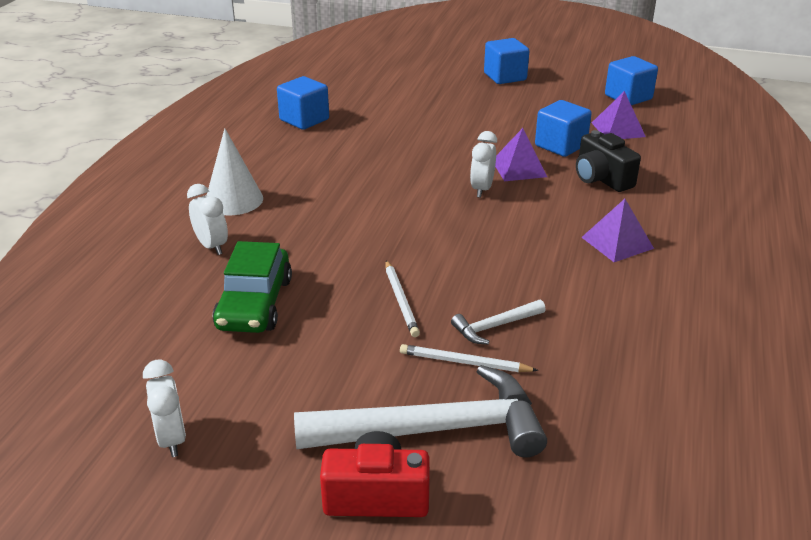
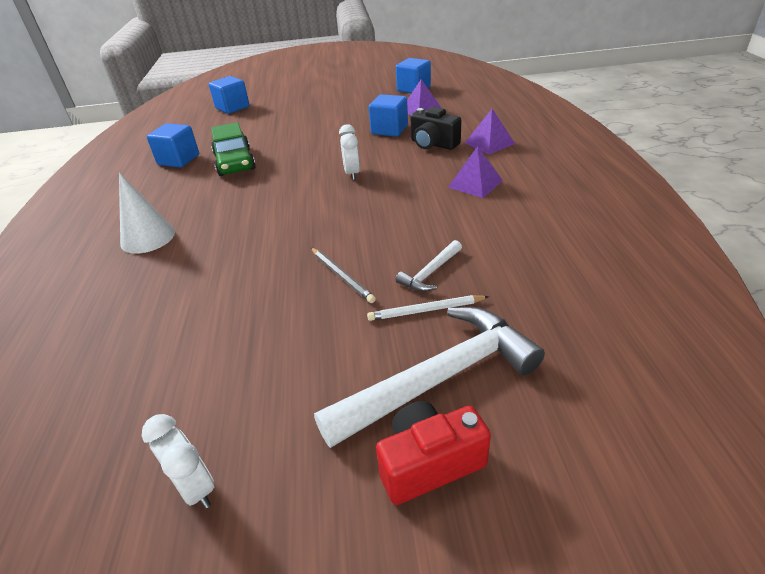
camera: 20 degrees left, 5 degrees up
(212, 246) = (146, 282): white clock -> none
(255, 303) = (213, 321): green car -> green car (235, 162)
(401, 300) = (342, 276): white pencil -> grey pencil
(505, 77) = (319, 95): blue cube -> blue cube (232, 108)
(519, 168) = (370, 152): purple pyramid -> purple pyramid (489, 143)

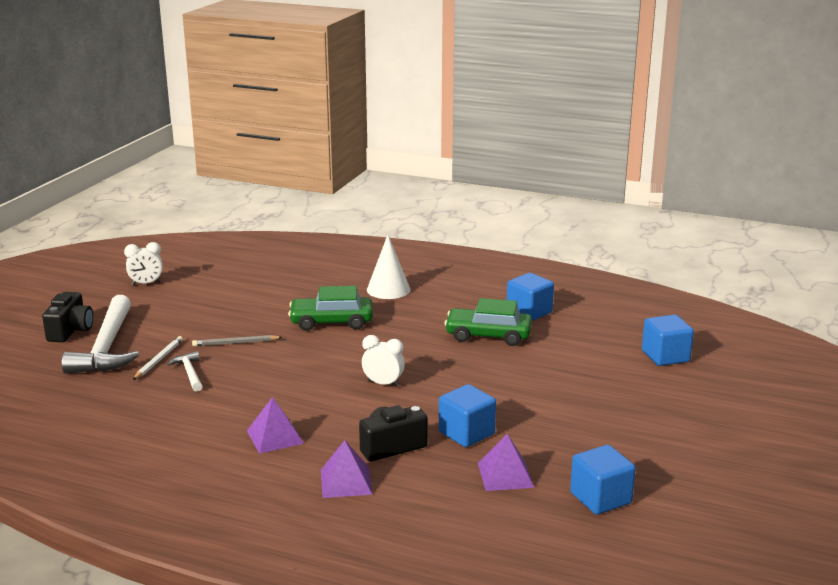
camera: 115 degrees right, 15 degrees down
(250, 239) = (331, 322): none -> green car
(429, 463) = (70, 331): red camera -> black camera

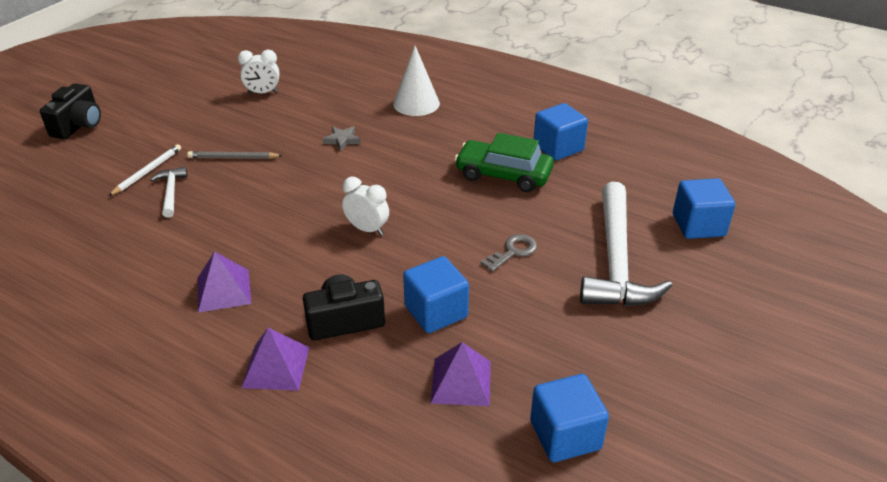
camera: 10 degrees right, 15 degrees up
(107, 347) = (104, 150): white hammer -> white hammer (616, 260)
(146, 284) = (176, 74): white clock -> white clock (263, 93)
(331, 322) = (342, 140): green car -> grey star
(516, 388) = (513, 252): none -> grey key

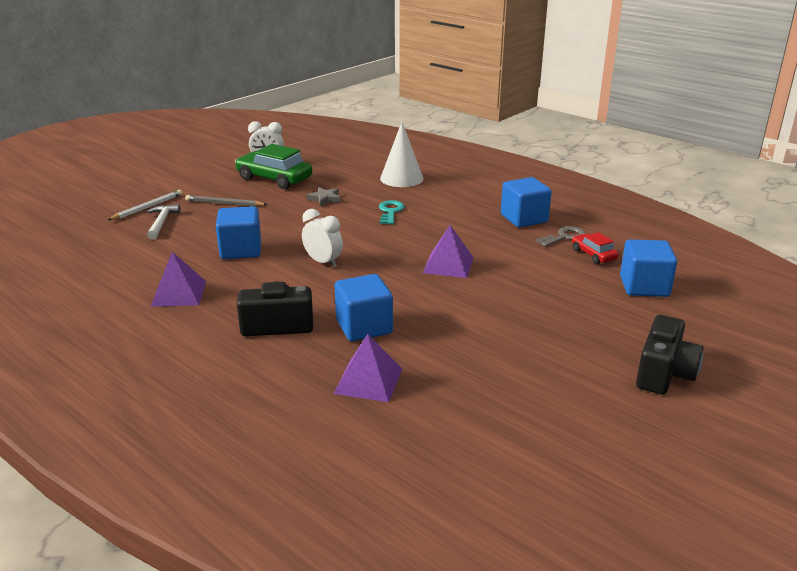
camera: 10 degrees right, 10 degrees down
(78, 125) = (104, 173): black camera -> black camera (664, 373)
(276, 367) = (202, 352): purple pyramid -> purple pyramid (448, 265)
(418, 151) = (390, 212): none -> turquoise key
(503, 175) = (464, 234): green car -> green car (274, 179)
(513, 252) = (453, 290): grey key -> grey key (564, 237)
(565, 435) = (455, 432): blue cube -> blue cube (241, 250)
(616, 260) = (552, 305): white hammer -> none
(639, 189) = (593, 255): none -> red car

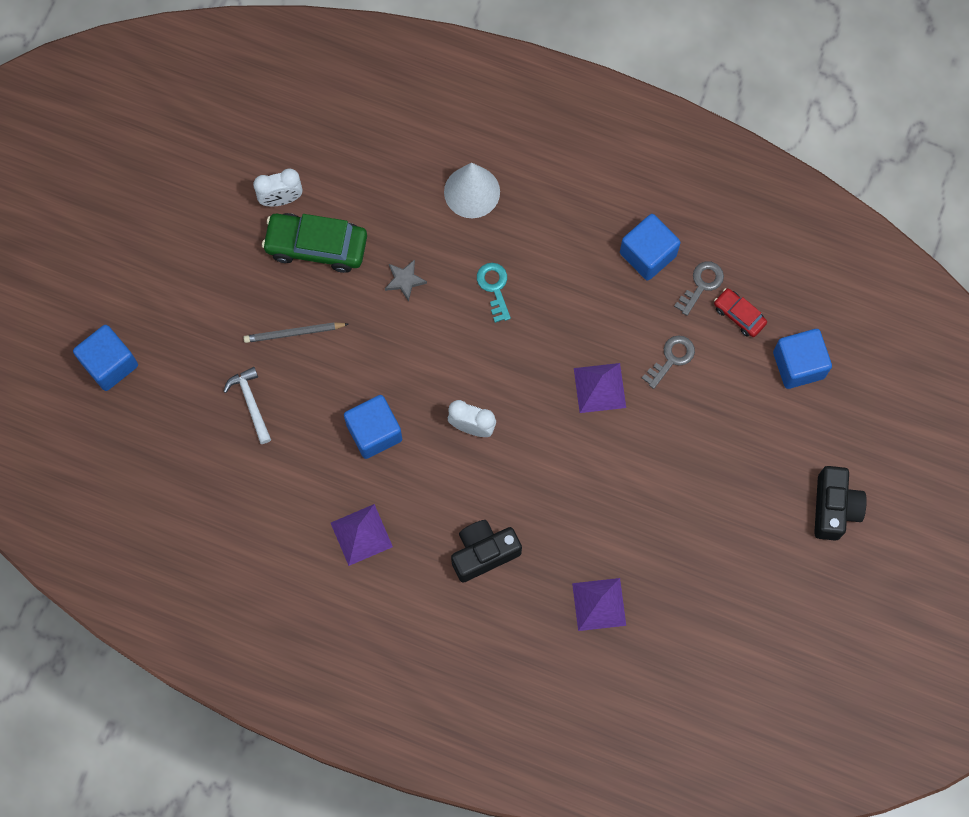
camera: 20 degrees left, 45 degrees up
(147, 207) = (210, 373): white pencil -> none
(364, 327) = (562, 528): blue cube -> blue cube (110, 364)
(521, 263) = (671, 358): none -> grey key

